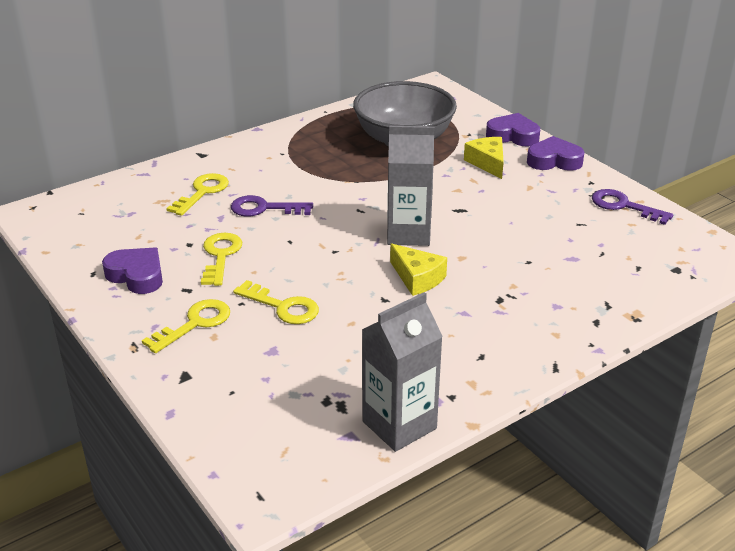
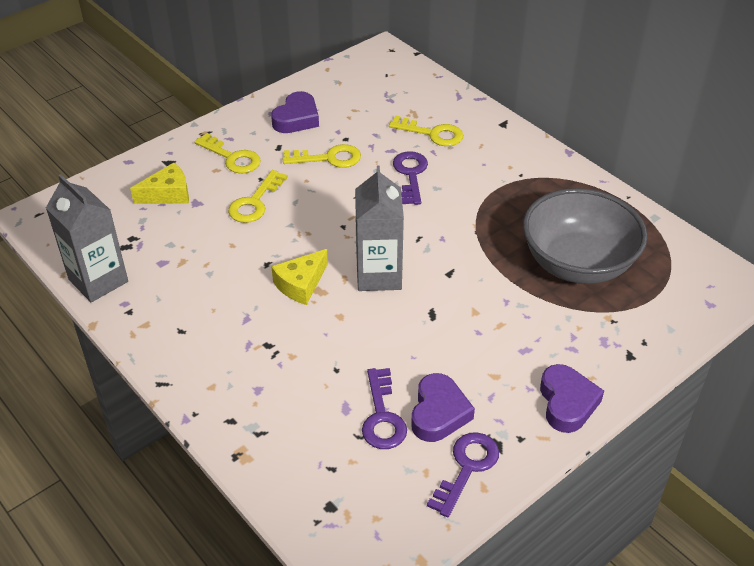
camera: 85 degrees right, 10 degrees up
(487, 163) = (543, 338): yellow cheese -> yellow cheese (168, 194)
(513, 136) = (622, 363): purple heart -> purple heart (438, 413)
(579, 240) = (382, 416): none -> purple key

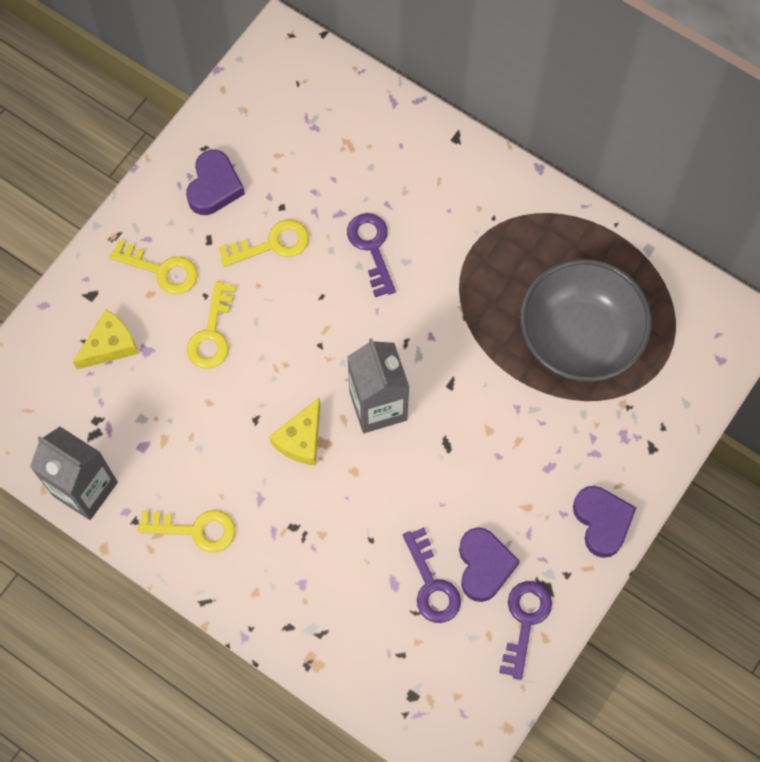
camera: 15 degrees left, 25 degrees up
(432, 133) = (379, 174): yellow key -> yellow key (195, 529)

